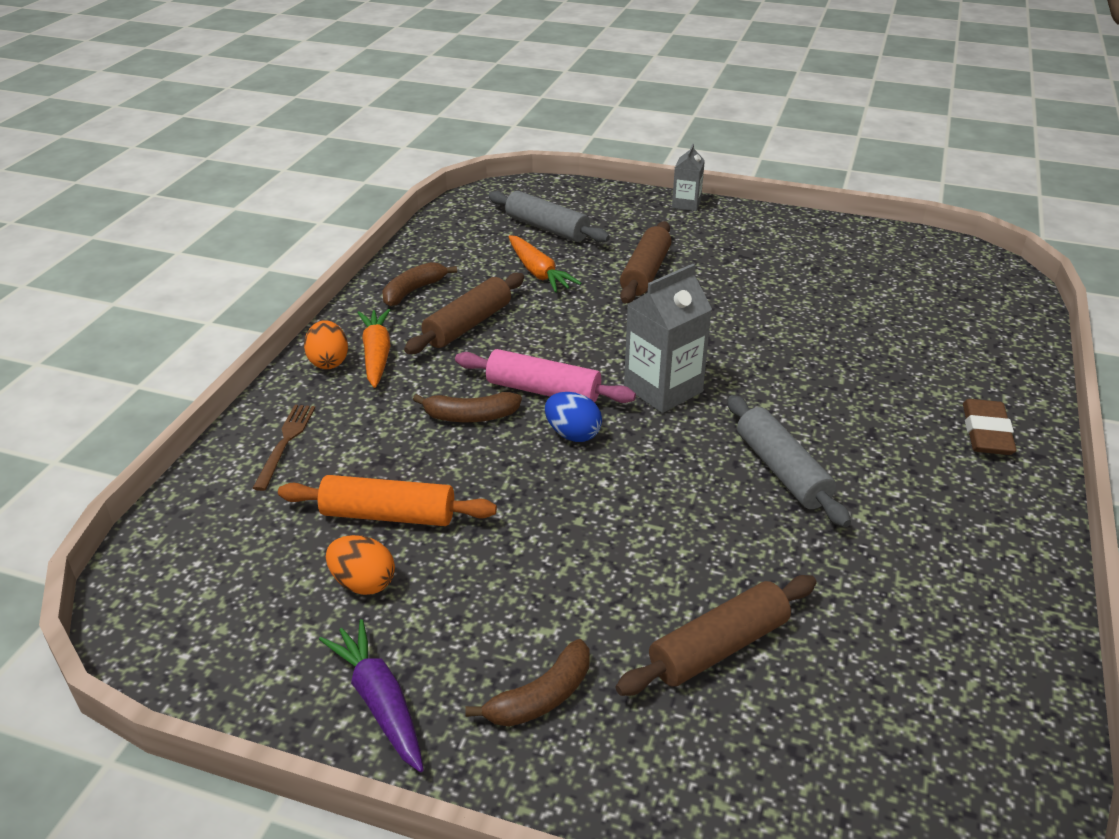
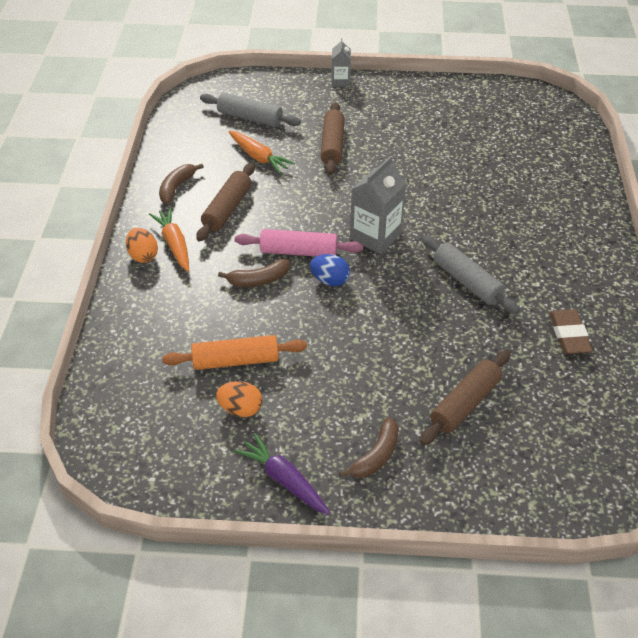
camera: 15 degrees left, 10 degrees up
(285, 443) = (143, 323): brown fork -> none
(986, 432) = (579, 231): brown eraser -> brown eraser (569, 335)

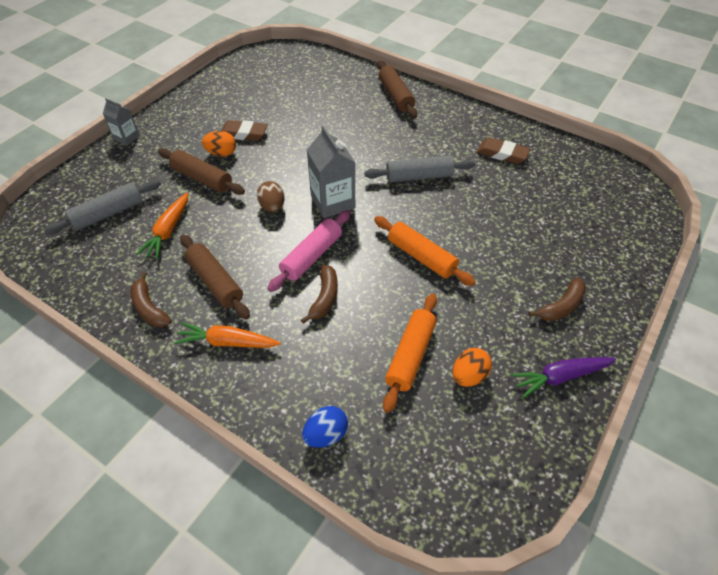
camera: 60 degrees left, 5 degrees up
(143, 256) = (222, 374): orange egg -> orange egg (221, 153)
(259, 157) = (168, 231): orange carrot -> orange carrot turned 120 degrees clockwise
(330, 280) = (361, 251): blue egg -> blue egg (326, 434)
(336, 201) = (272, 207): none -> brown egg
(357, 325) = (421, 256): none -> orange rolling pin
(376, 455) = (561, 306): brown banana -> brown banana turned 75 degrees clockwise
(411, 141) = (244, 133): none -> brown eraser
(465, 404) = (536, 233): brown rolling pin -> brown rolling pin (396, 96)

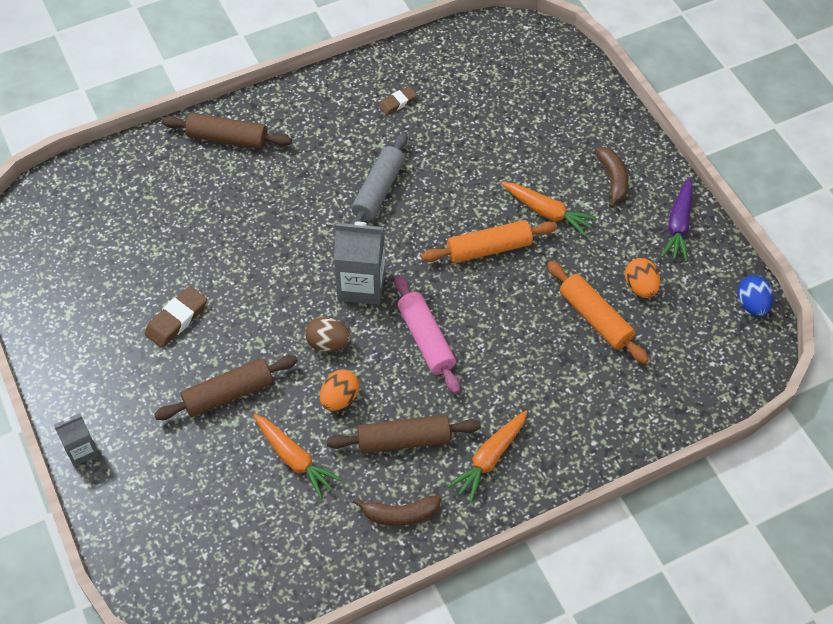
camera: 60 degrees left, 5 degrees up
(108, 214) = (220, 513): grey rolling pin -> none
(221, 153) = (197, 357): orange egg -> orange egg (339, 398)
(324, 298) = (487, 353): brown banana -> none
(326, 434) = (635, 420): blue egg -> blue egg (751, 305)
(487, 277) = (547, 212): none -> orange carrot
(502, 154) = (397, 102): brown eraser -> brown eraser, size x0.64

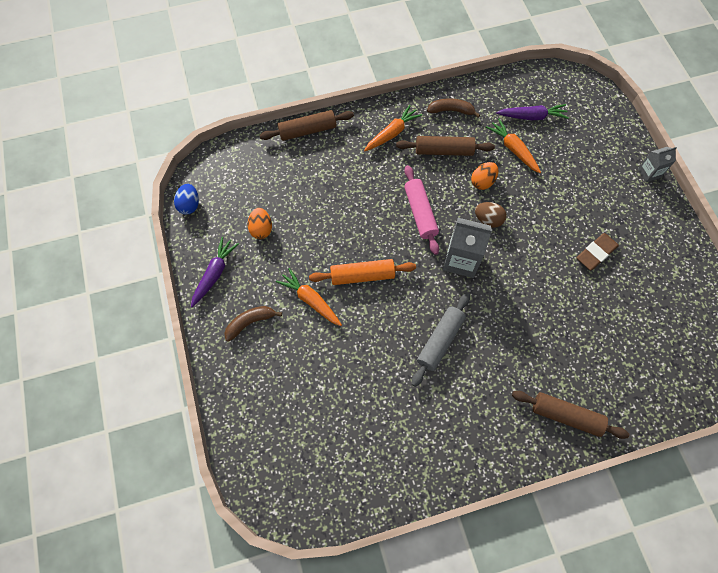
camera: 170 degrees left, 10 degrees up
(228, 393) = (556, 195): brown rolling pin -> brown rolling pin (307, 130)
(264, 523) = (532, 116): none -> purple carrot
(397, 102) = (413, 433): brown eraser -> none
(595, 318) = (300, 211): orange rolling pin -> none
(612, 179) = (250, 323): brown banana -> brown banana turned 60 degrees clockwise

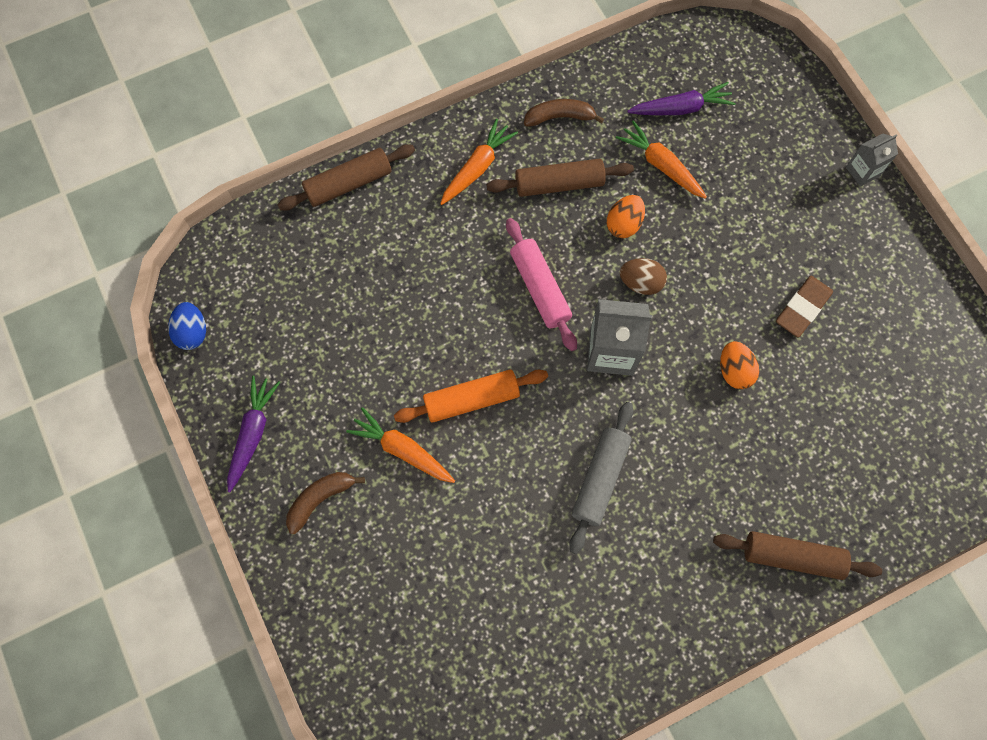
camera: 10 degrees left, 5 degrees up
(261, 229) = (308, 352): orange egg -> orange egg (734, 371)

